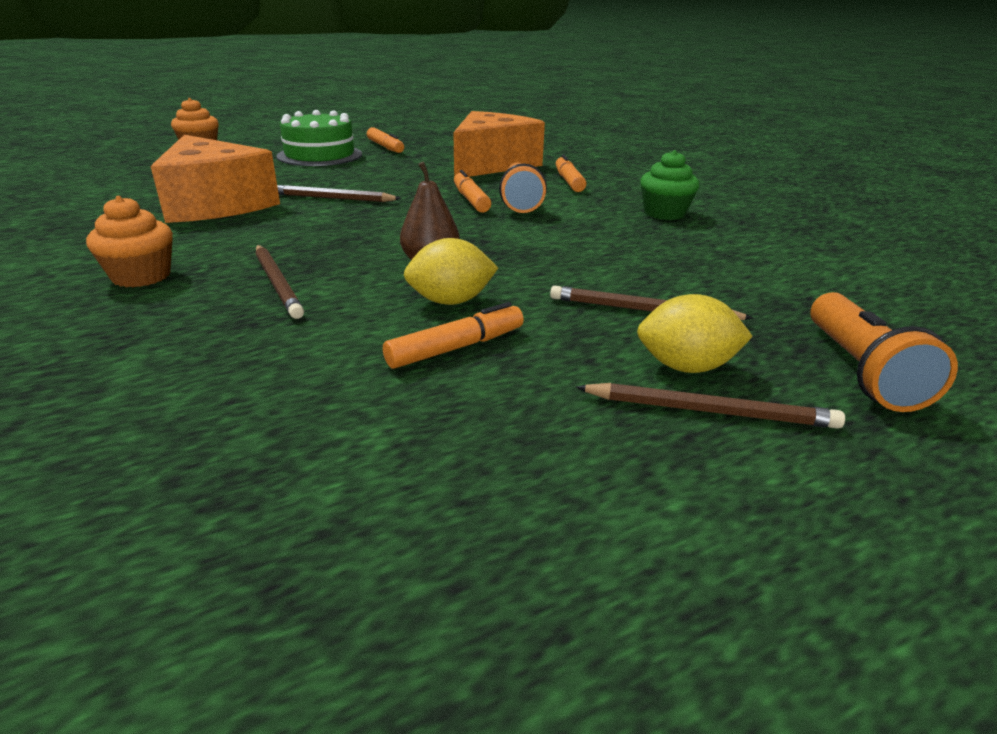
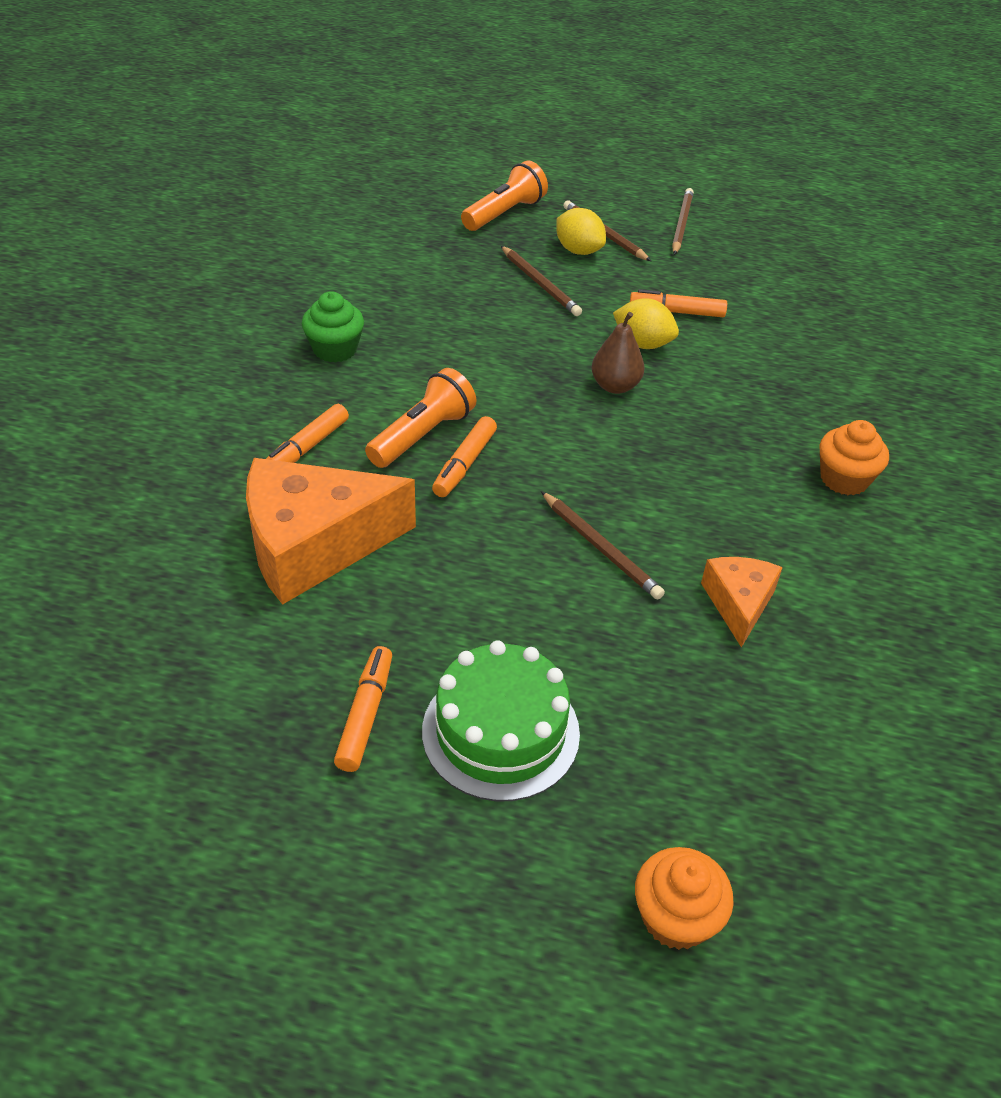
camera: 140 degrees left, 15 degrees up
(215, 204) = (738, 604): orange cheese -> orange cheese, size x0.52
(278, 283) = (743, 418): brown pencil -> brown pencil (681, 224)

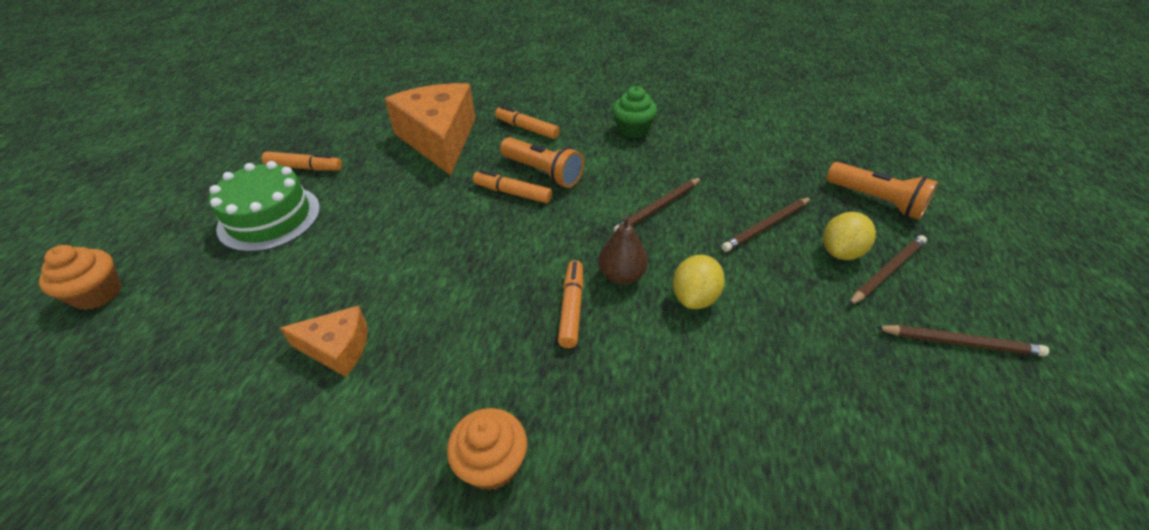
camera: 90 degrees right, 0 degrees up
(601, 547) = (417, 264): brown pencil -> brown pencil (658, 208)
(676, 312) = (763, 328): orange marker -> orange marker (571, 308)

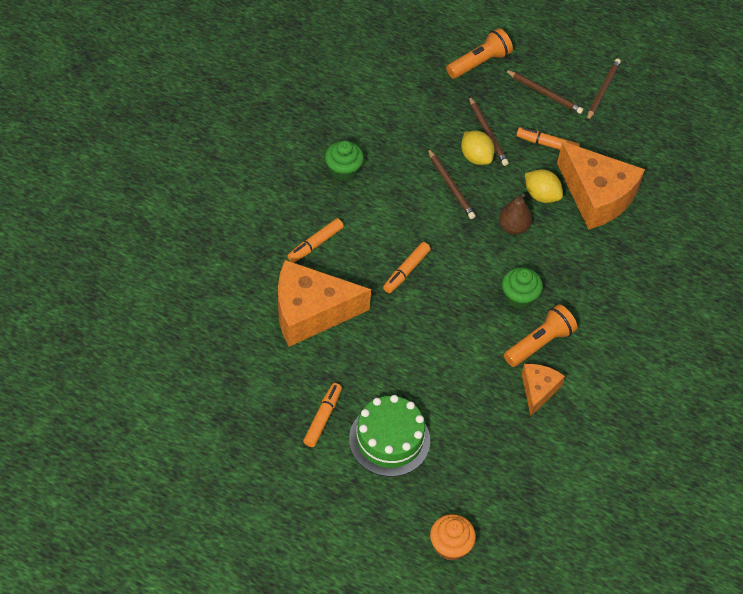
camera: 80 degrees left, 10 degrees up
(492, 464) = (632, 319): orange cupcake -> none
(501, 301) = (519, 297): none -> green cupcake
(543, 172) = (385, 246): orange flashlight -> orange flashlight (539, 343)
(571, 308) = (534, 261): orange marker -> orange marker (547, 144)
(734, 367) = (597, 196): none -> orange cheese
(841, 252) = (522, 106): yellow lemon -> yellow lemon (476, 157)
(886, 271) = (544, 93): brown pencil -> brown pencil turned 150 degrees clockwise

